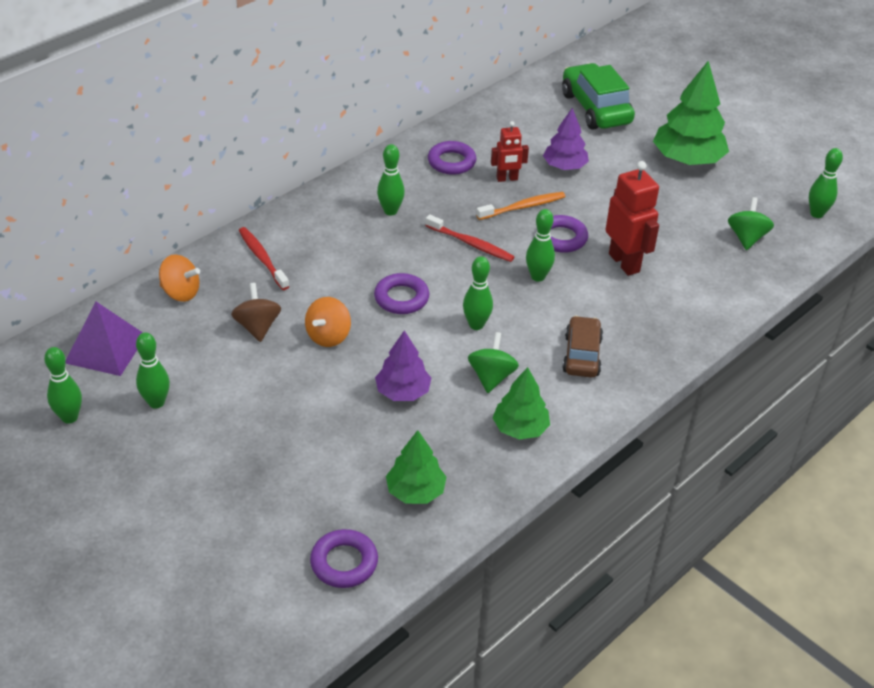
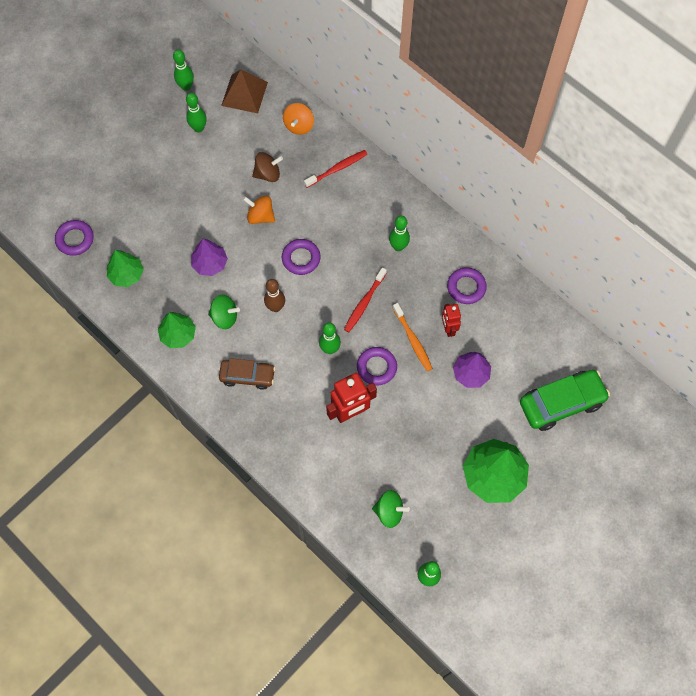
camera: 90 degrees right, 25 degrees up
(105, 349) = (244, 93): purple pyramid -> brown pyramid
(476, 325) = (275, 307): green bowling pin -> brown bowling pin

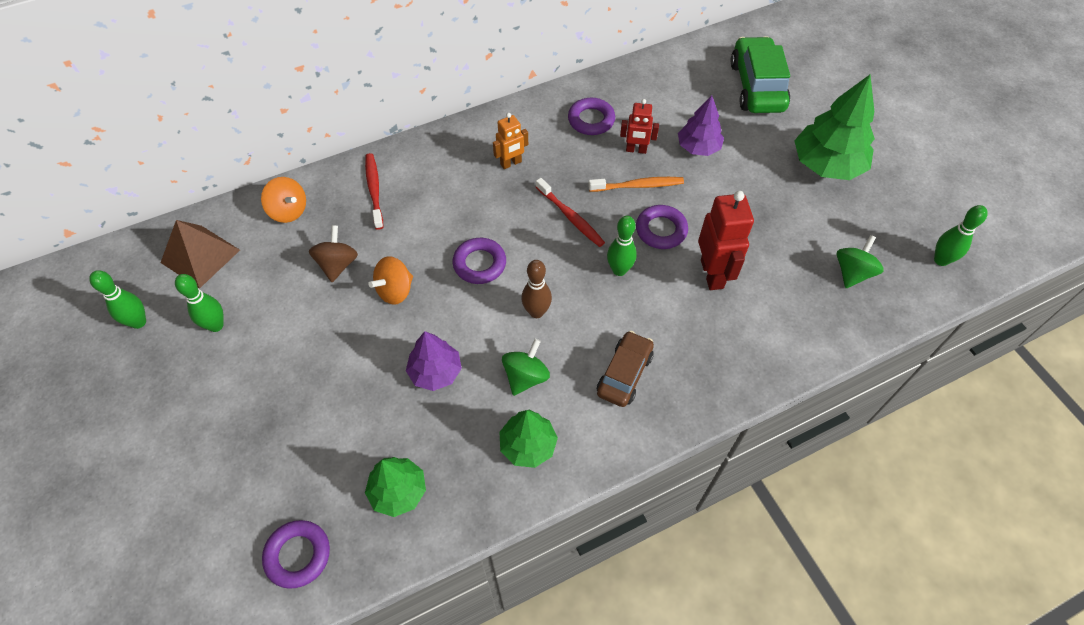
camera: 70 degrees left, 10 degrees down
(398, 246) = (511, 163): green bowling pin -> orange robot

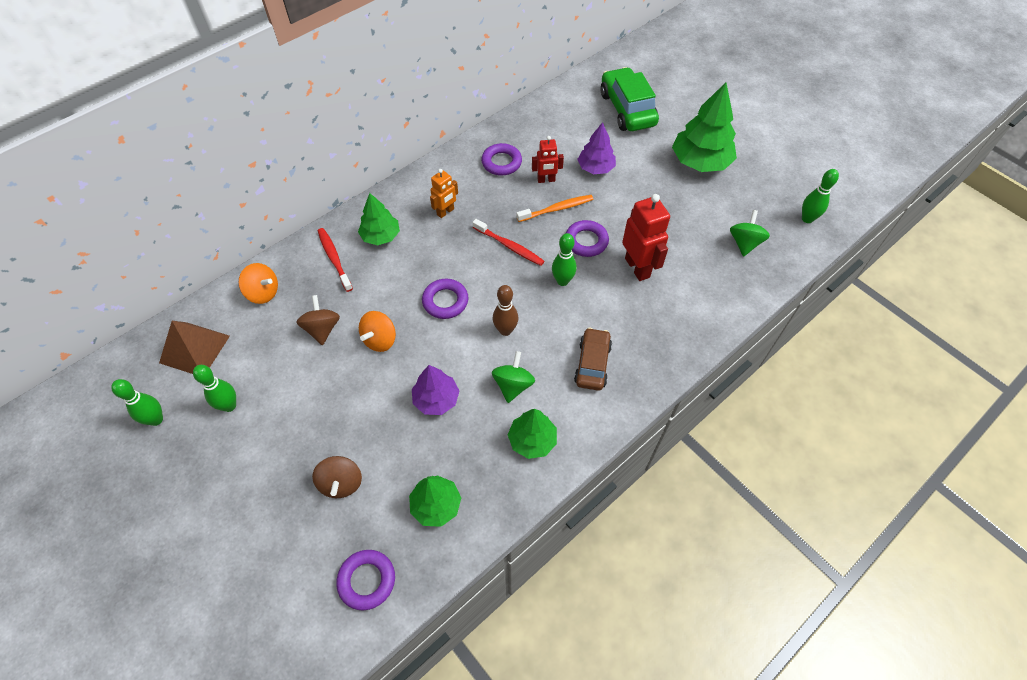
camera: 15 degrees left, 0 degrees up
(305, 439) = (341, 483): none -> brown spinning top
(431, 175) = (380, 236): none -> green tree

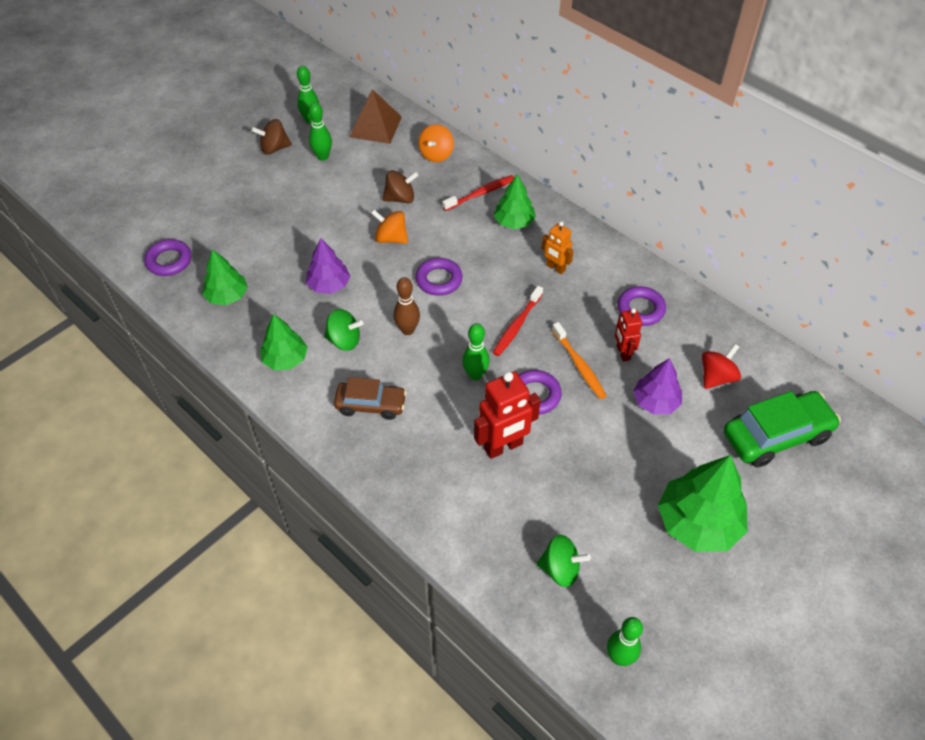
camera: 85 degrees right, 5 degrees down
(341, 483) = (251, 234): brown spinning top -> brown spinning top (274, 148)
(574, 130) = (716, 377): none -> red spinning top

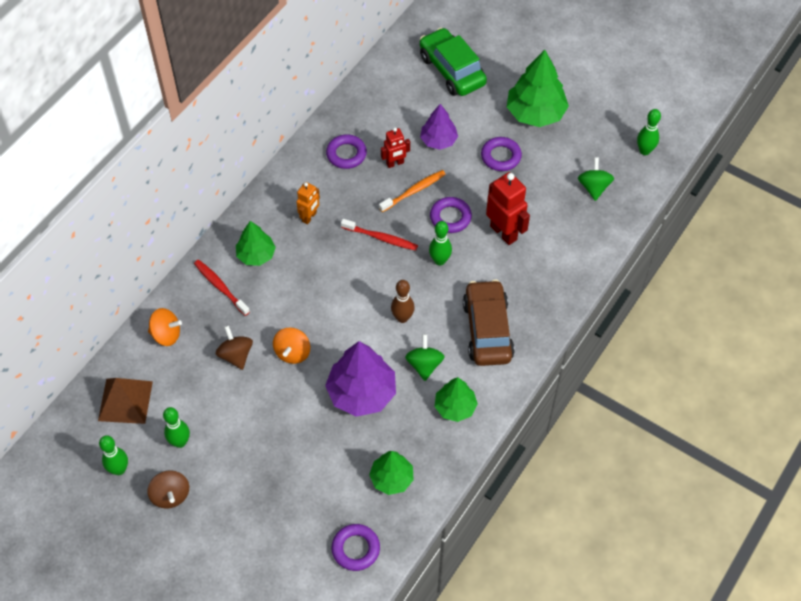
camera: 100 degrees left, 5 degrees up
(329, 285) = (361, 392): purple tree -> purple tree, size x1.65
(371, 405) = (487, 330): brown car -> brown car, size x1.55
(439, 280) = (339, 304): purple ring -> purple ring (501, 156)
(716, 377) = (406, 104): red spinning top -> none

